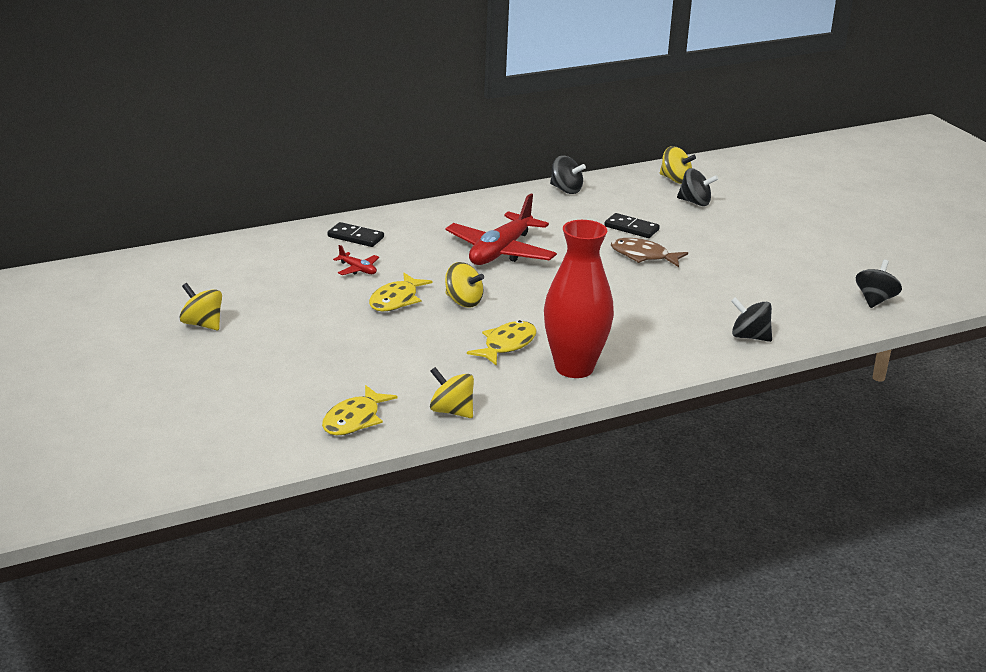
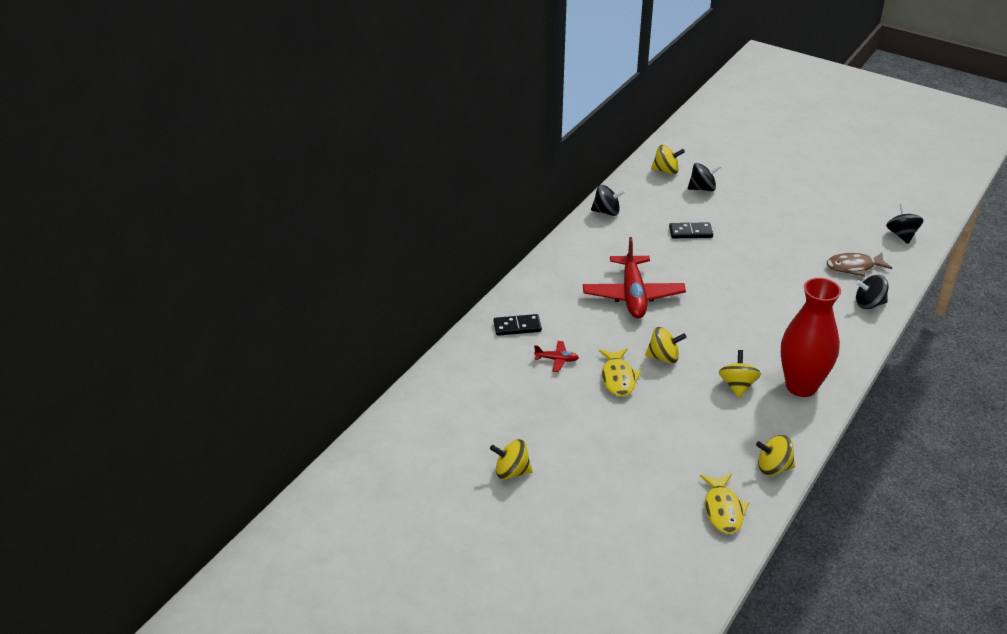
camera: 30 degrees left, 10 degrees up
(507, 345) = (737, 386): yellow fish -> yellow spinning top
(643, 256) = (727, 257): brown fish -> brown fish (854, 267)

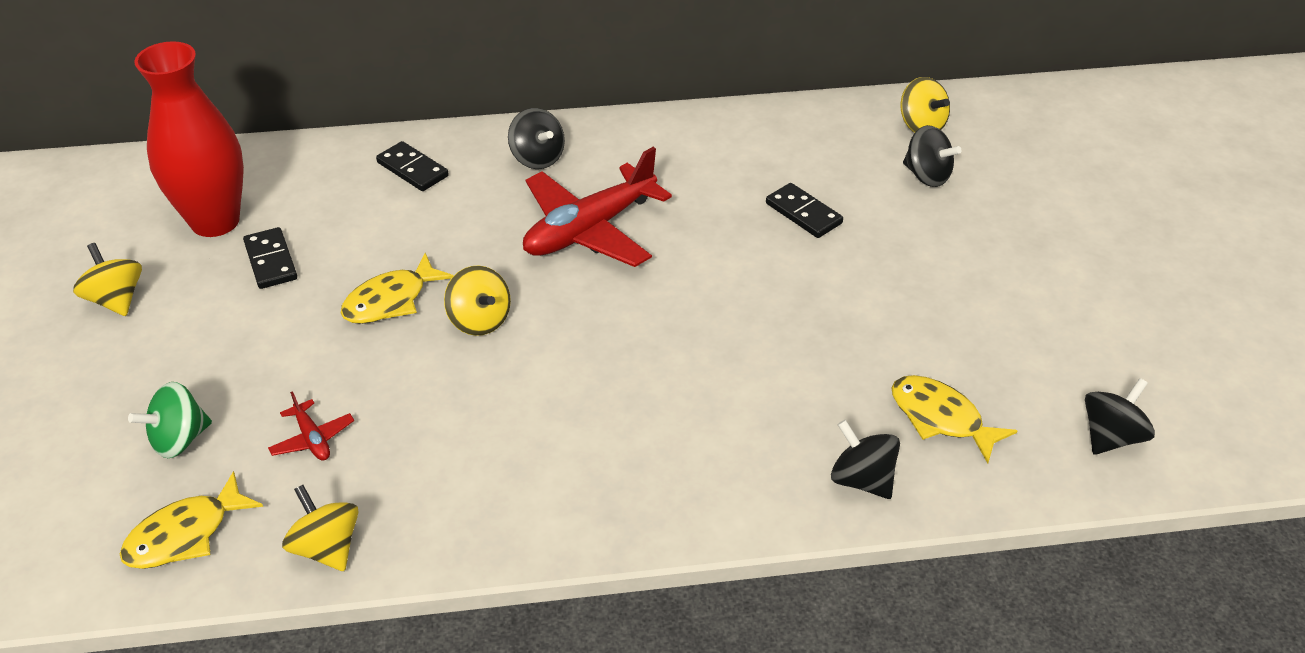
camera: 50 degrees right, 5 degrees up
(540, 405) = (271, 261): none -> black domino
(556, 359) = (377, 231): red plane -> red plane (312, 438)
(606, 212) = (751, 123): black spinning top -> black spinning top (537, 158)
(652, 488) = (179, 439): none -> green spinning top
(737, 386) = (487, 422): yellow spinning top -> none
(801, 386) = (556, 493): red vase -> red vase (215, 221)
(854, 267) = (941, 418): brown fish -> yellow fish

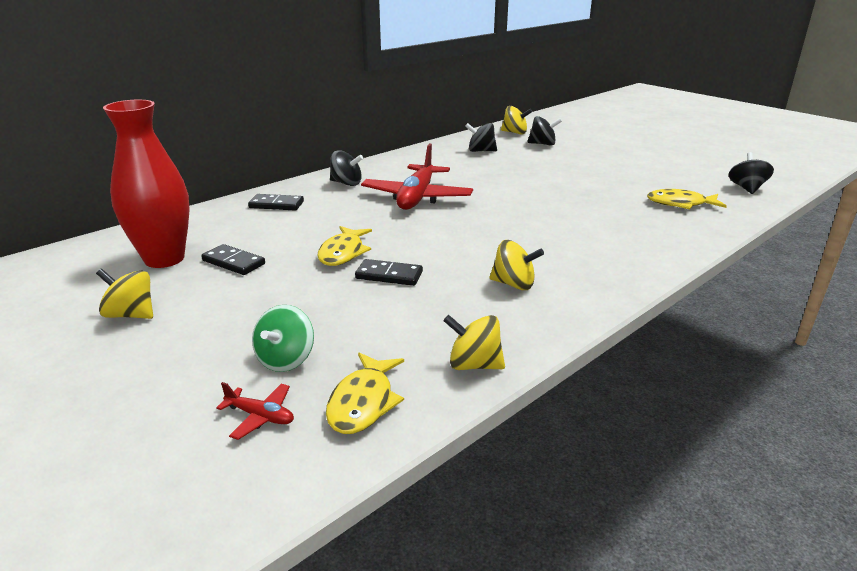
camera: 35 degrees left, 15 degrees down
(312, 438) = (384, 323): red plane -> red plane (260, 416)
(479, 320) = (410, 243): yellow spinning top -> yellow spinning top (513, 284)
(803, 213) = (511, 166): black domino -> black domino (389, 275)
(862, 480) = (688, 231): black spinning top -> black spinning top (481, 151)

